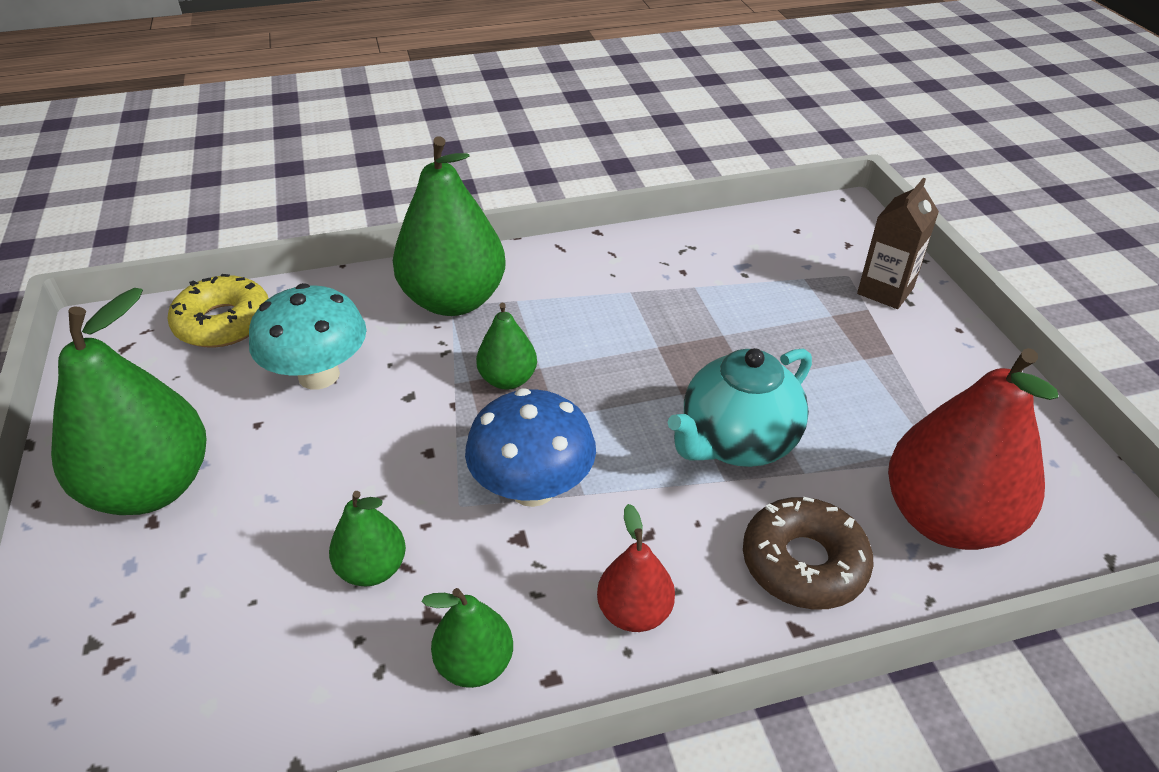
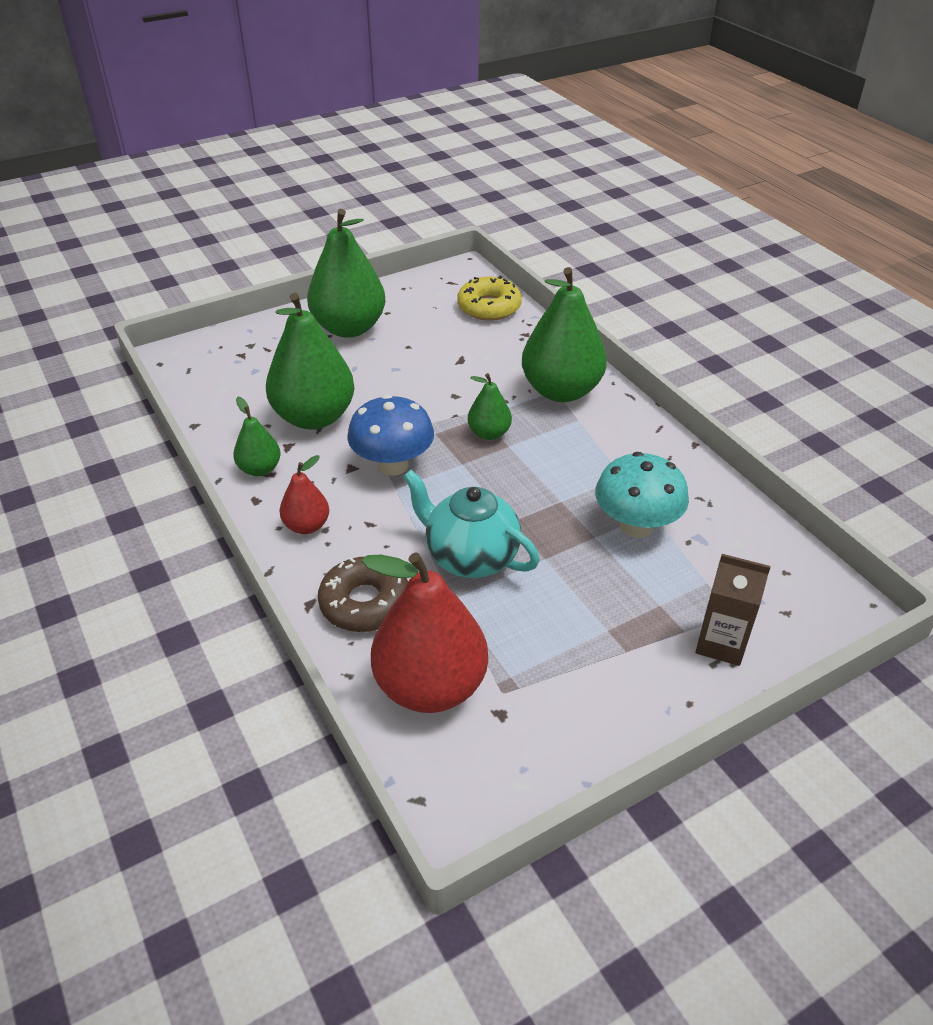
camera: 75 degrees right, 0 degrees up
(319, 375) = (458, 356): turquoise mushroom -> turquoise mushroom (636, 525)
(372, 569) = (314, 417): green pear -> green pear, size x1.99

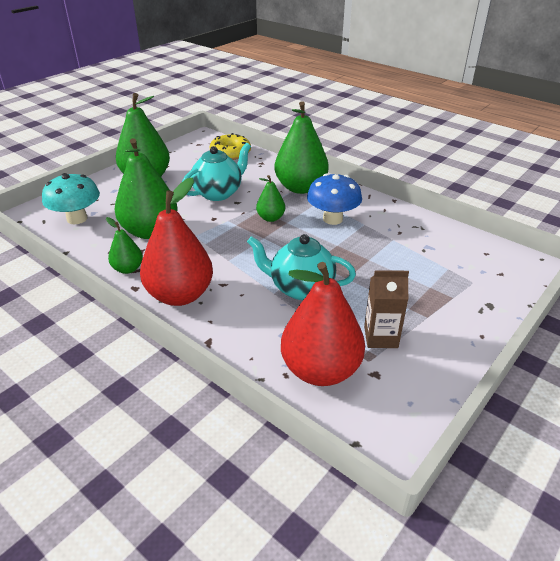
camera: 20 degrees left, 5 degrees down
(307, 526) = (180, 295): red pear -> red pear, size x1.99
(365, 603) = (247, 331): brown donut -> none
(393, 465) = (219, 247): blue mushroom -> blue mushroom (332, 219)
(436, 374) = (218, 193): none -> turquoise teapot
(636, 525) = (389, 248): turquoise mushroom -> turquoise mushroom (77, 219)
(721, 643) = (477, 299): brown carton -> brown carton (380, 337)

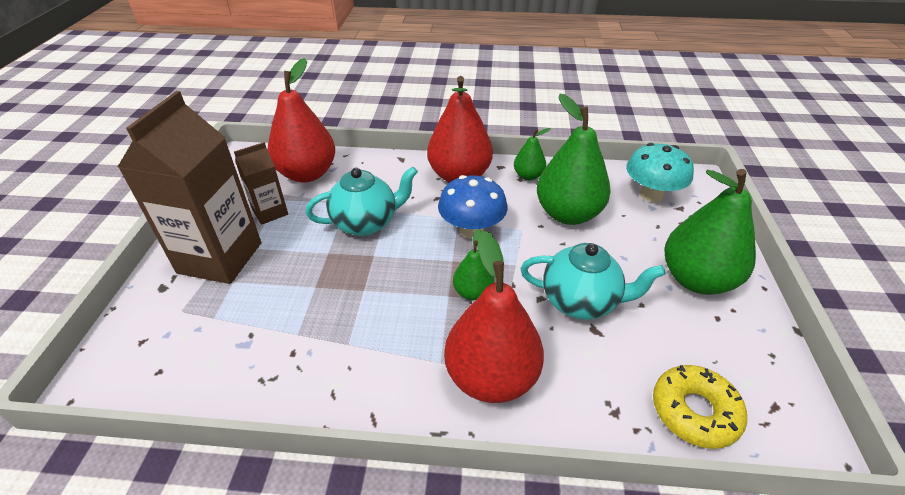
camera: 145 degrees right, 5 degrees up
(218, 193) = (581, 301): turquoise teapot -> turquoise teapot turned 90 degrees counterclockwise
(300, 188) = (491, 377): green pear -> red pear
(332, 219) = (396, 331): blue mushroom -> blue mushroom (471, 230)
(438, 310) = (220, 258): none -> brown carton

